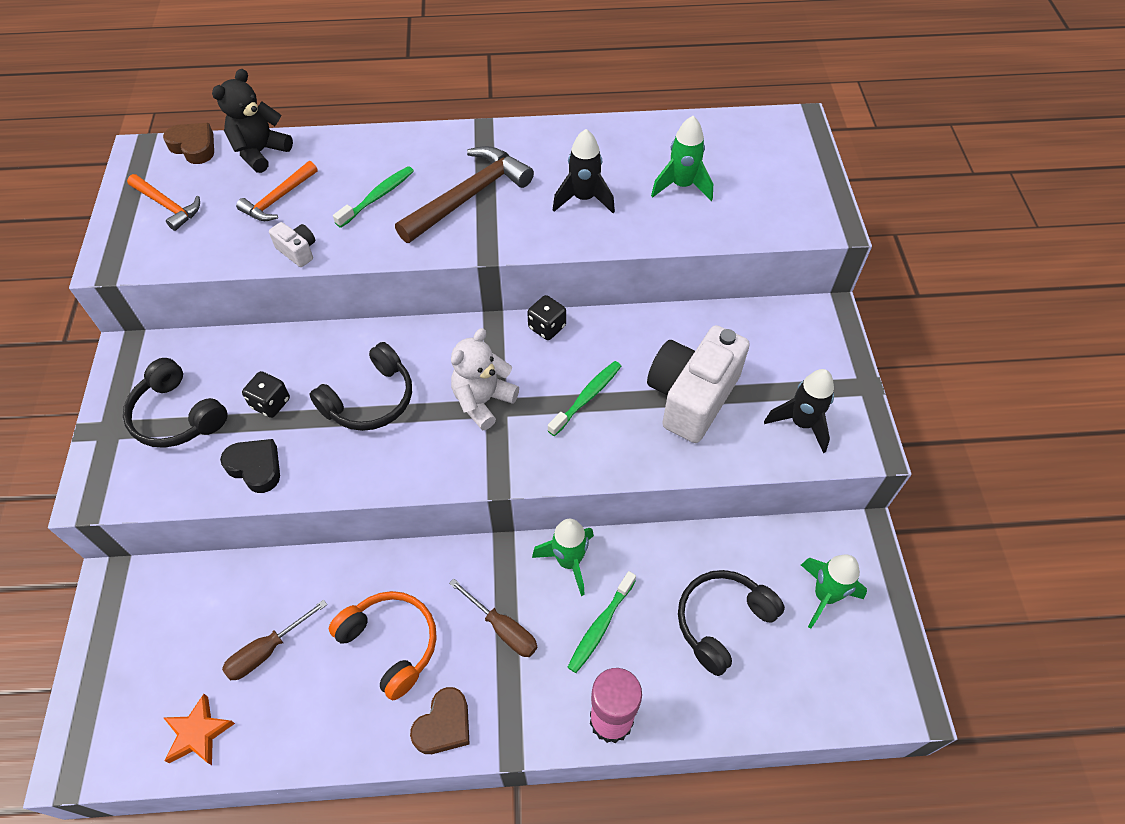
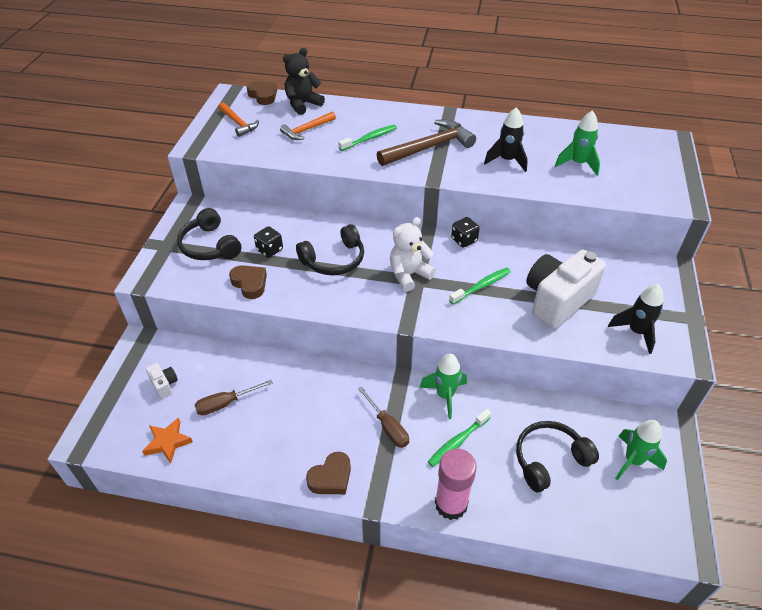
camera: 15 degrees right, 10 degrees down
(256, 467) = (250, 284): black heart -> brown heart
(298, 251) = (311, 159): white camera -> white camera (164, 384)
(391, 643) = (308, 418): orange headphones -> none

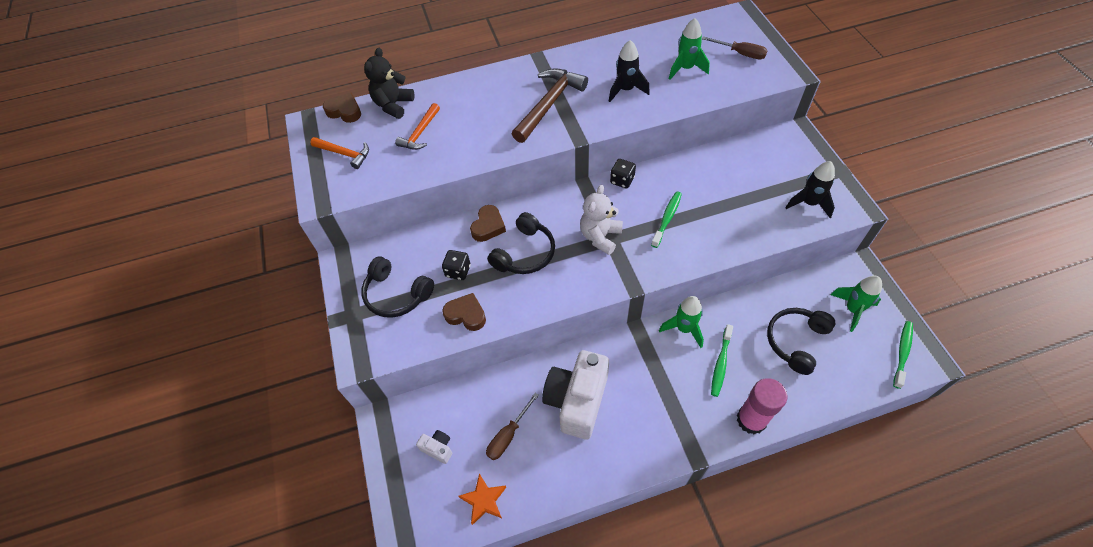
camera: 25 degrees left, 10 degrees up
(331, 477) = (645, 451): brown heart -> brown heart (488, 226)
(370, 138) = (488, 117): green toothbrush -> green toothbrush (902, 353)
(387, 427) = (658, 381): brown screwdriver -> brown screwdriver (740, 53)
(557, 300) = (733, 203): white camera -> white camera (577, 401)

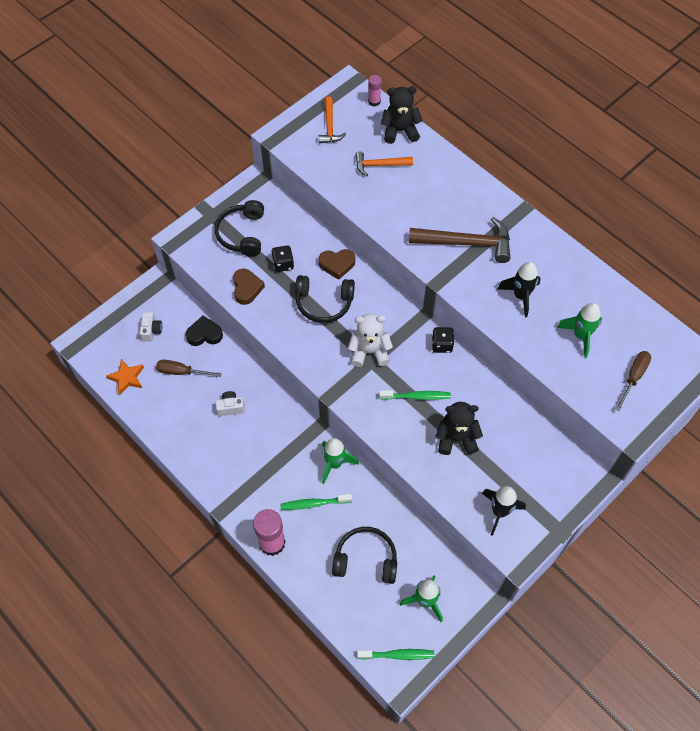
camera: 60 degrees right, 5 degrees up
(345, 111) = (374, 101): brown heart -> pink glue stick
(475, 393) = (204, 334): none -> black heart
(577, 401) = (230, 407): white camera -> white camera, size x0.43
(723, 206) = (456, 438): none -> black teddy bear
(740, 53) = (633, 377): brown screwdriver -> brown screwdriver turned 150 degrees counterclockwise

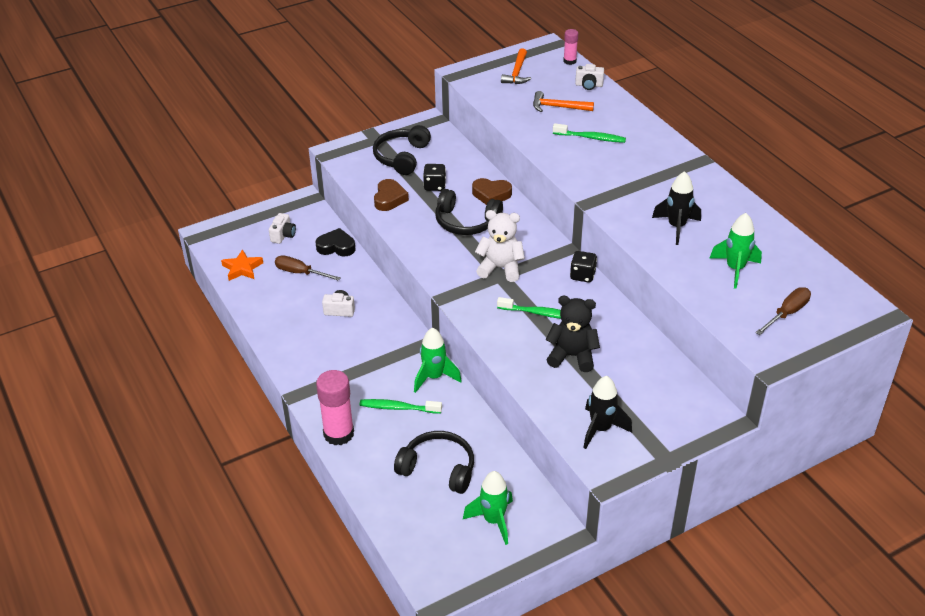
camera: 15 degrees right, 20 degrees down
(398, 655) = (443, 566): green toothbrush -> green toothbrush (591, 138)
(400, 131) = (589, 85): black teddy bear -> white camera
(466, 243) = (630, 177): brown hammer -> none

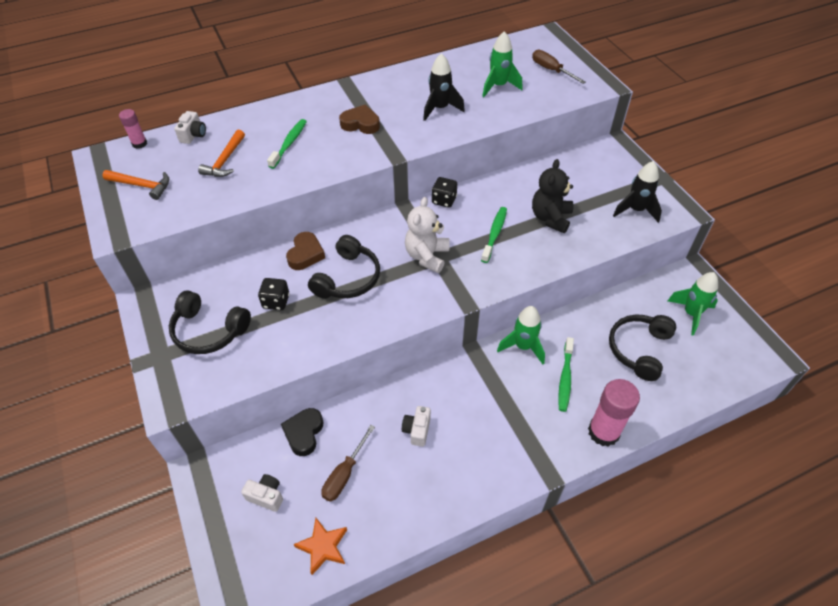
camera: 85 degrees left, 10 degrees up
(389, 199) = (288, 345): brown heart -> brown heart (360, 124)

